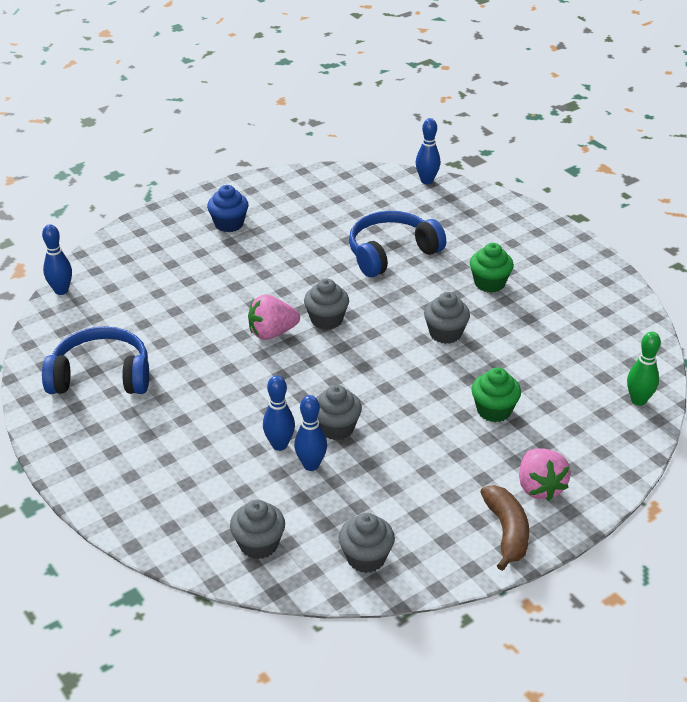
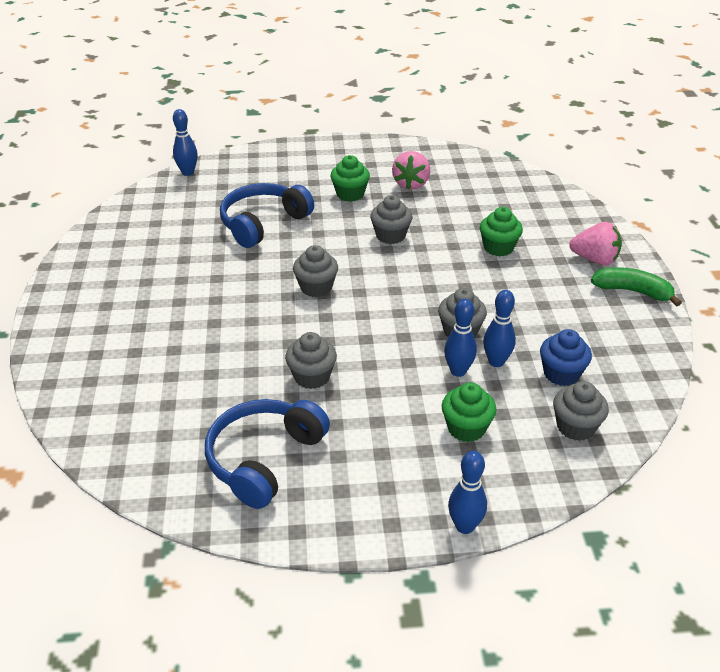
camera: 60 degrees left, 0 degrees up
(61, 290) = (90, 447): blue bowling pin -> blue bowling pin (465, 526)
(209, 474) = (466, 428): none -> green cupcake
(229, 224) = (116, 294): blue cupcake -> blue cupcake (561, 374)
(272, 333) = (304, 324): pink strawberry -> pink strawberry (411, 184)
(366, 557) = (624, 370): grey cupcake -> grey cupcake (312, 377)
(391, 253) = (263, 223): blue headphones -> blue headphones turned 45 degrees clockwise
(507, 532) = (632, 291): brown banana -> green banana
(638, 400) = (534, 186): green bowling pin -> none

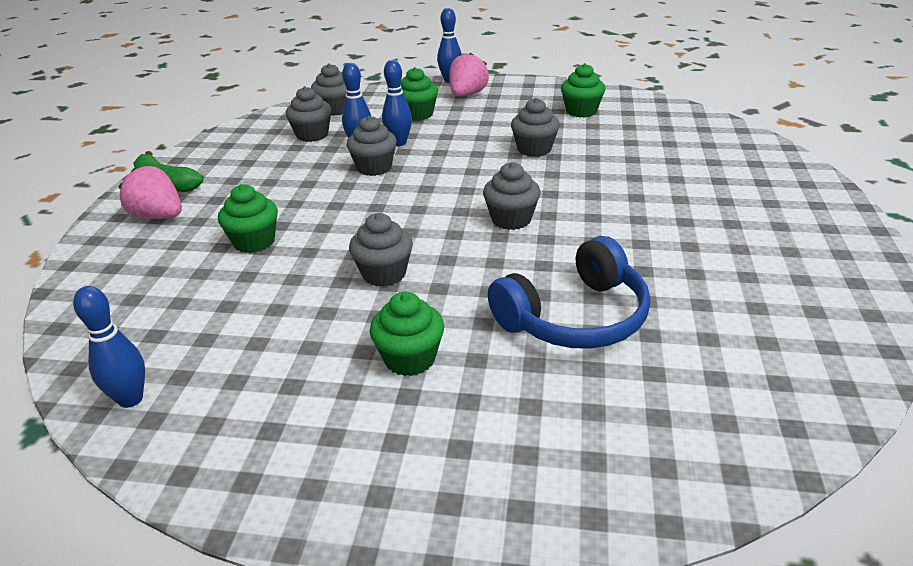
camera: 165 degrees left, 5 degrees down
(188, 172) = (747, 472): blue bowling pin -> blue bowling pin (130, 399)
(264, 459) = (581, 111): blue headphones -> green cupcake
(411, 184) = (288, 367): pink strawberry -> pink strawberry (467, 95)
(561, 374) = (312, 135): blue cupcake -> grey cupcake

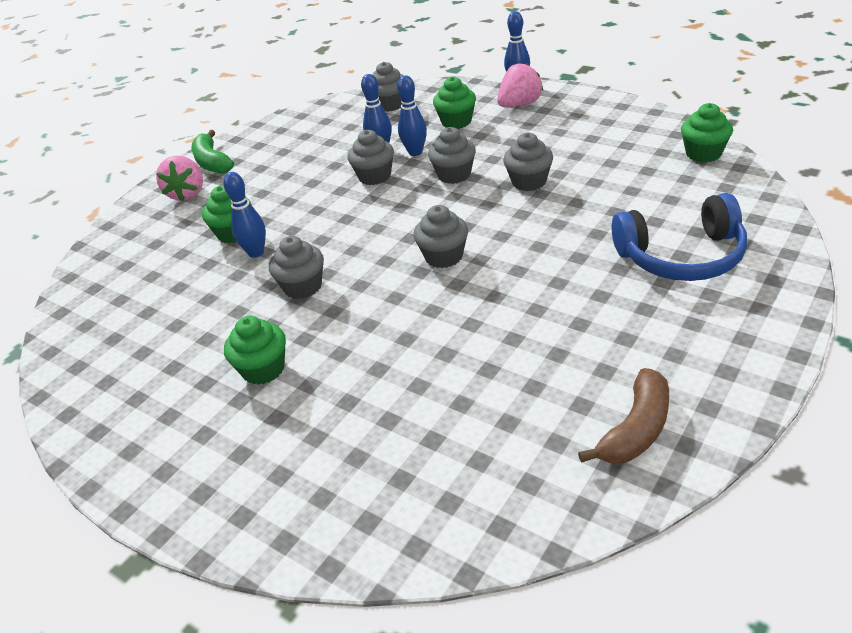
camera: 30 degrees right, 5 degrees up
(130, 399) = (75, 347): blue bowling pin -> blue bowling pin (256, 252)
(158, 216) = (187, 194): pink strawberry -> pink strawberry turned 150 degrees counterclockwise
(312, 135) = (351, 131): grey cupcake -> grey cupcake (454, 175)
(574, 317) = (414, 368): blue headphones -> blue headphones (681, 256)
(581, 111) = (614, 143): green cupcake -> green cupcake (703, 153)
(821, 314) = (636, 429): none -> brown banana

